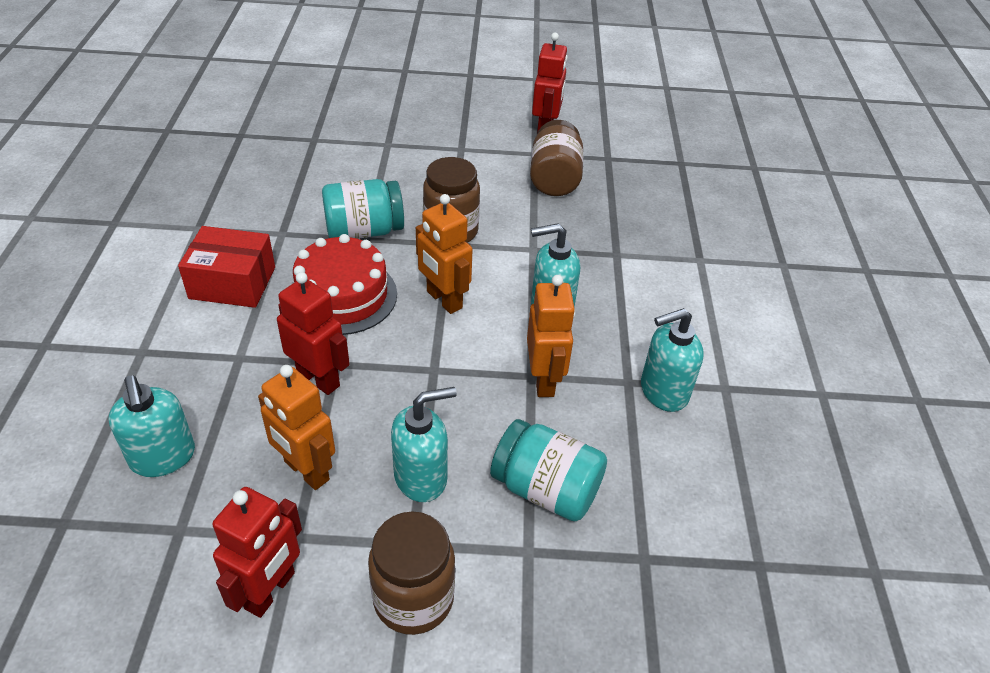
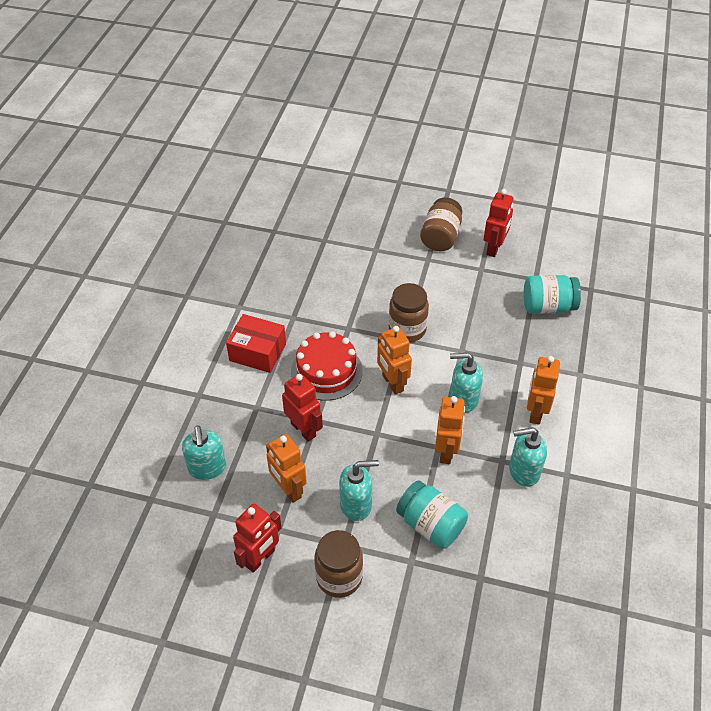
camera: 15 degrees right, 5 degrees up
(364, 231) = (348, 322): turquoise jar -> turquoise jar (548, 306)
(554, 178) = (490, 293): brown jar -> brown jar (440, 237)
(656, 312) = (535, 412): none -> orange robot

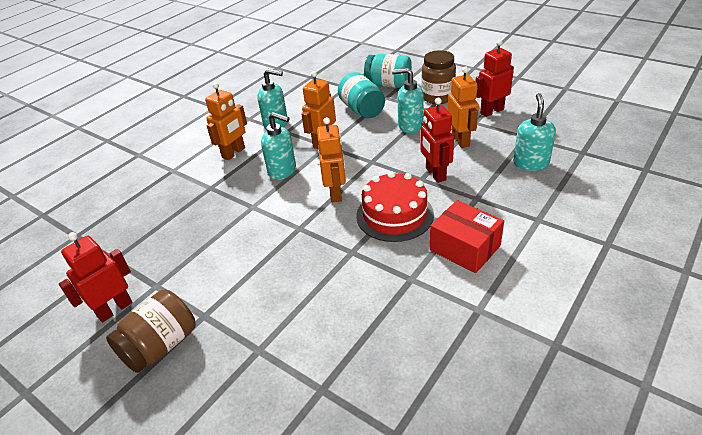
camera: 155 degrees left, 10 degrees down
(407, 329) = (289, 236): brown jar -> none
(548, 306) = (134, 228): turquoise jar -> turquoise jar (388, 85)

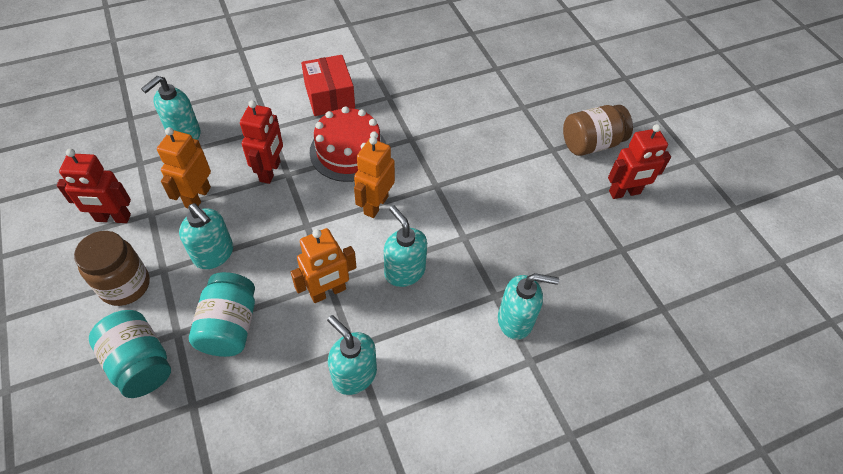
camera: 155 degrees left, 15 degrees up
(190, 182) = (515, 320): none -> turquoise soap dispenser
(234, 153) = (441, 345): orange robot -> none

